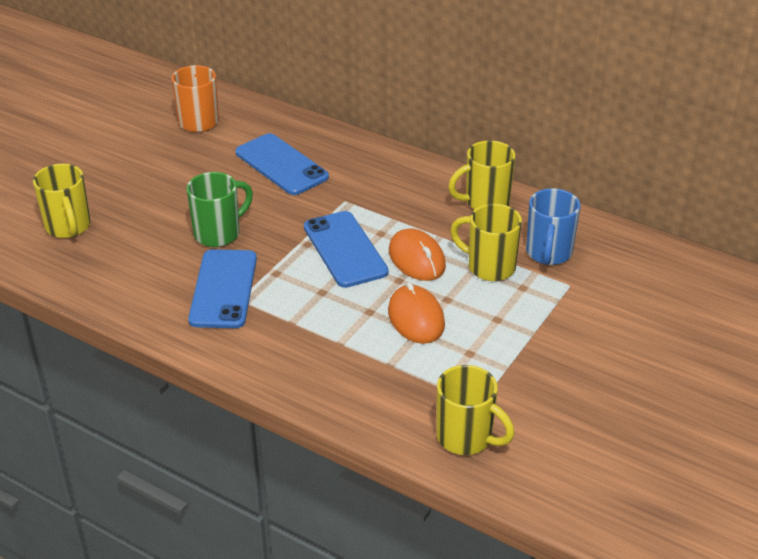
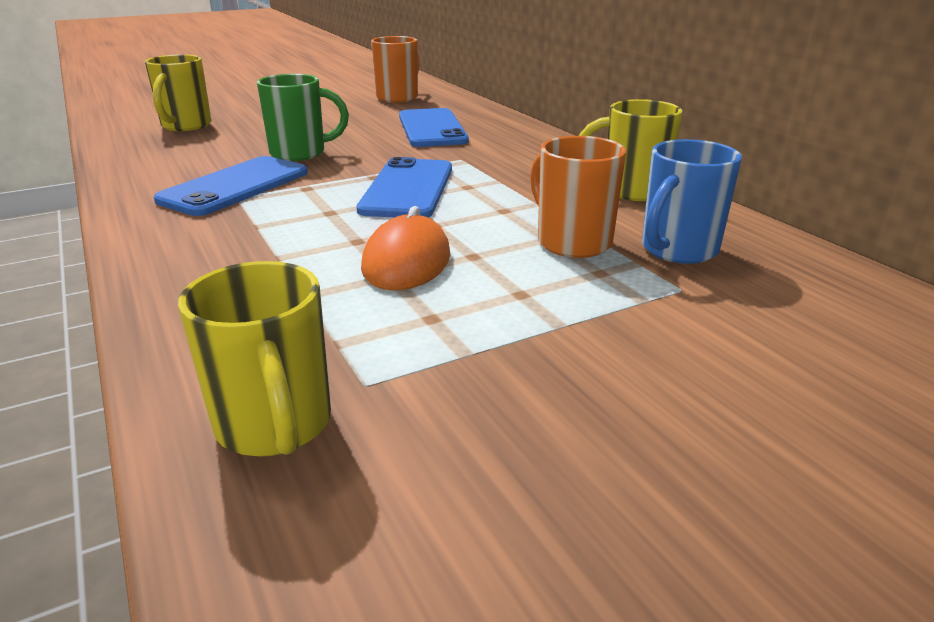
camera: 30 degrees right, 10 degrees down
(416, 259) = (482, 214): orange mouse -> none
(489, 267) = (571, 242): yellow mug -> orange mug

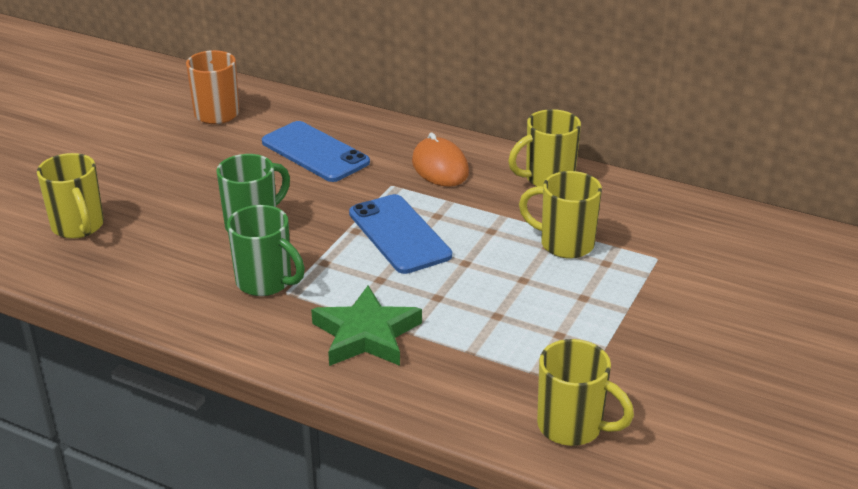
camera: 35 degrees left, 5 degrees up
(235, 186) = (266, 282): blue phone -> green mug
(237, 245) = (366, 334): none -> green star
(407, 262) = (491, 301): orange mouse -> orange mouse (440, 167)
(571, 242) = (564, 244): orange mug -> yellow mug
(677, 250) = (627, 227): blue mug -> none

